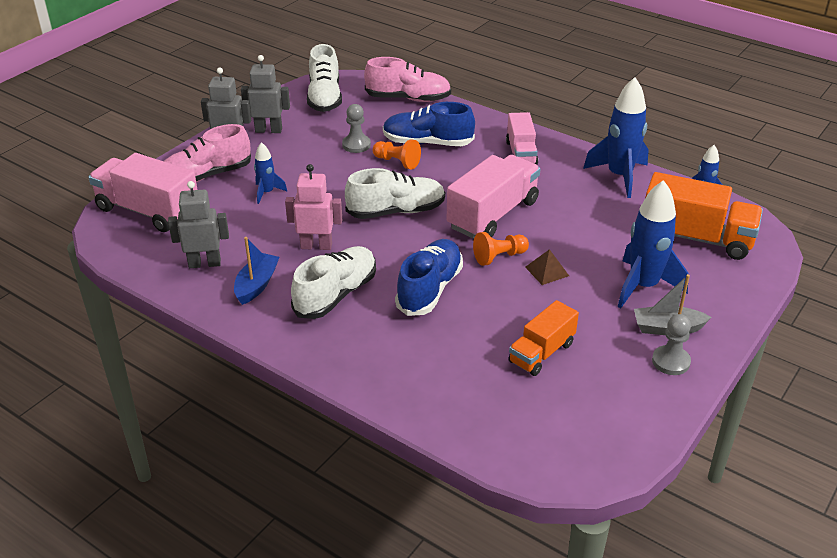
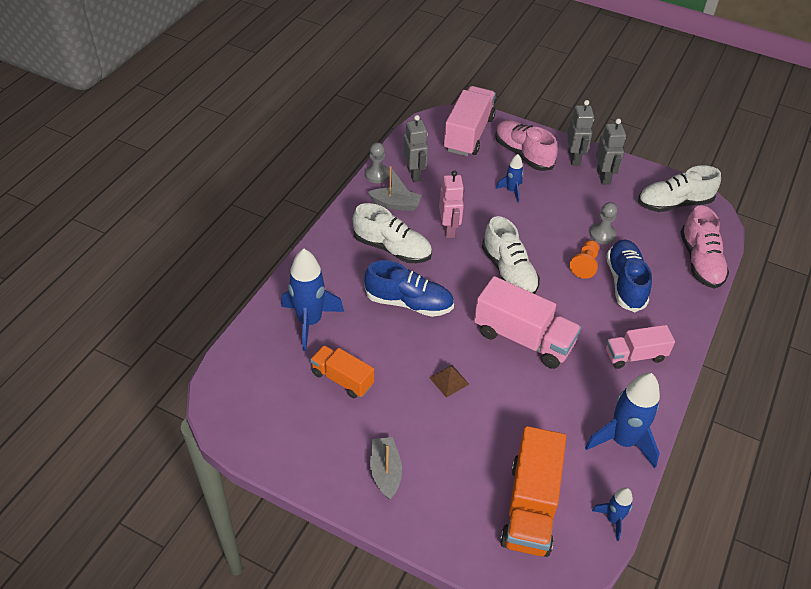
camera: 80 degrees right, 10 degrees up
(257, 285) = (395, 204): blue boat -> grey boat
(499, 257) = (461, 346): orange pawn -> none
(643, 286) = (442, 455): blue rocket -> blue rocket (310, 322)
(670, 361) = (342, 472): grey pawn -> grey pawn (377, 175)

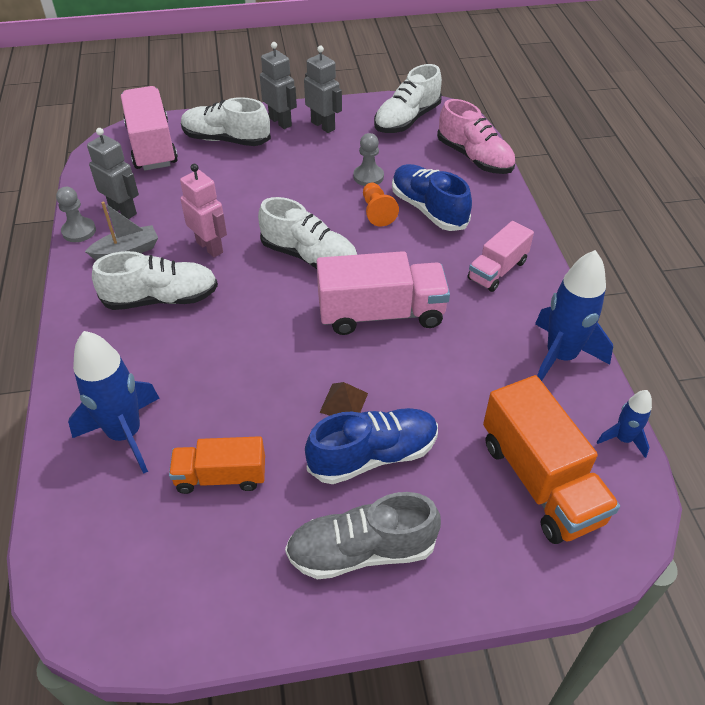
camera: 35 degrees left, 0 degrees up
(385, 472) = (361, 550): grey boat -> grey shoe
(409, 303) = (229, 345): blue shoe -> blue shoe (373, 455)
(511, 191) = (244, 179): blue rocket -> none
(523, 154) = (226, 140): pink shoe -> white shoe

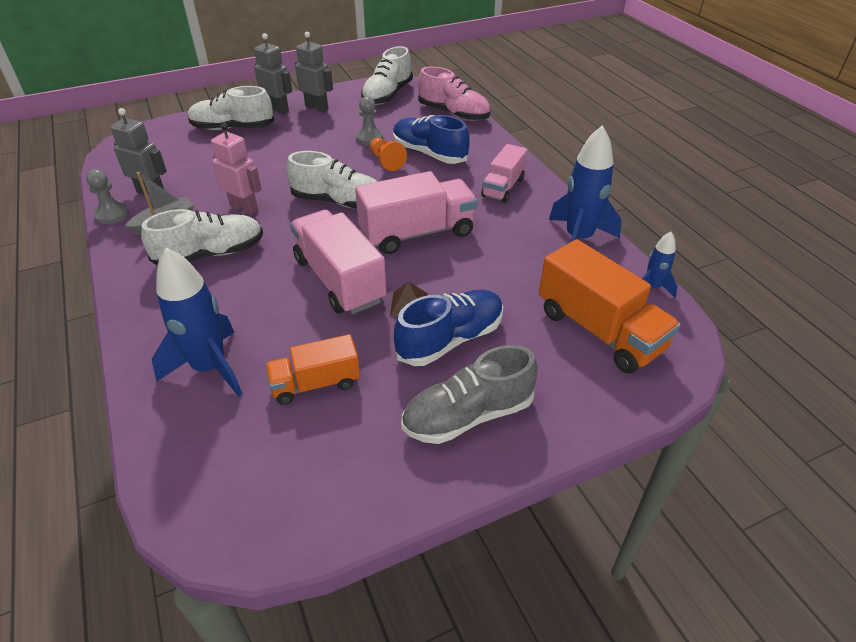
camera: 15 degrees left, 5 degrees down
(152, 146) = (164, 141): pink truck -> pink truck (339, 280)

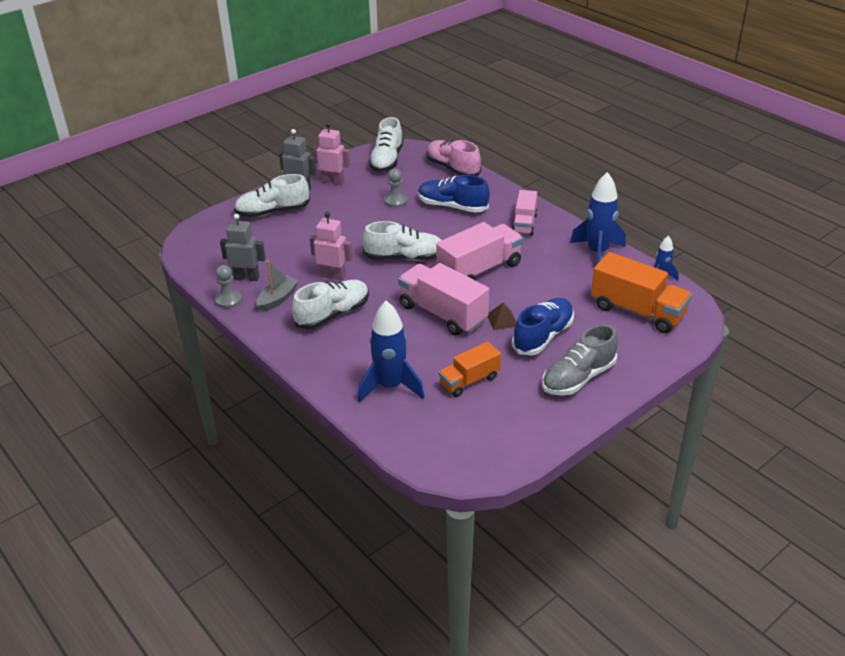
camera: 15 degrees left, 5 degrees down
(317, 108) = (333, 182): grey robot -> pink robot
(386, 161) = (422, 219): orange pawn -> none
(453, 114) = (452, 169): pink shoe -> pink shoe turned 150 degrees counterclockwise

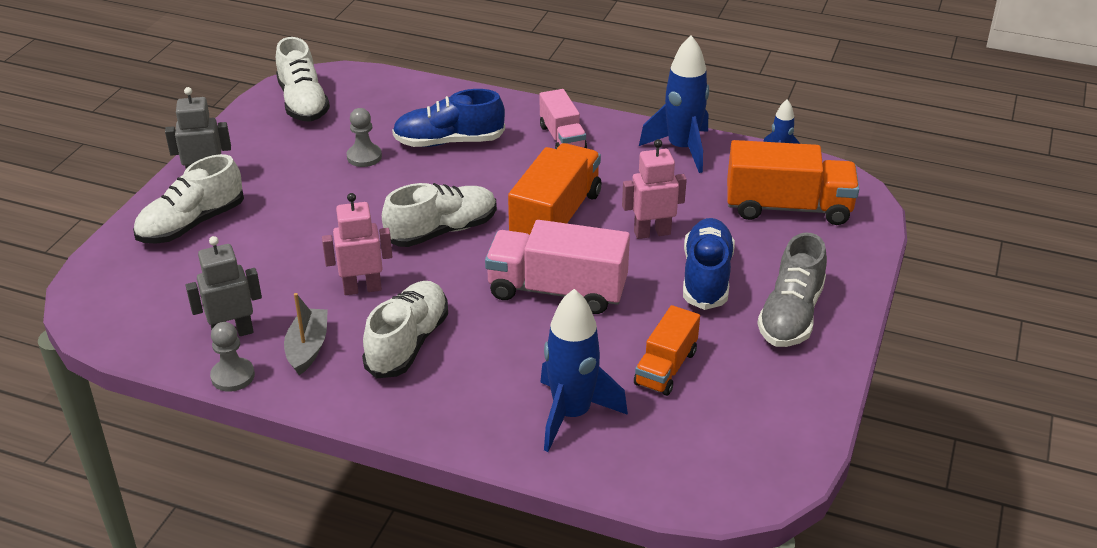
camera: 30 degrees left, 0 degrees up
(333, 182) = (248, 154): pink robot -> pink robot (652, 233)
(452, 169) = (406, 90): pink shoe -> none
(479, 270) = (556, 217): pink truck -> orange truck
(502, 320) = (639, 273): brown pyramid -> none

